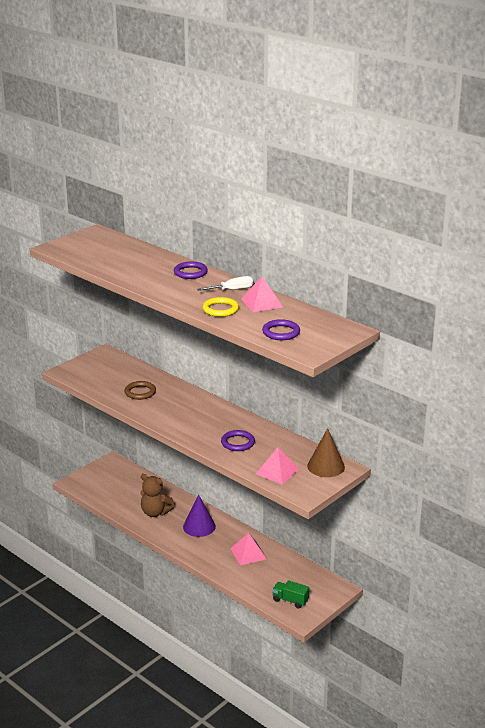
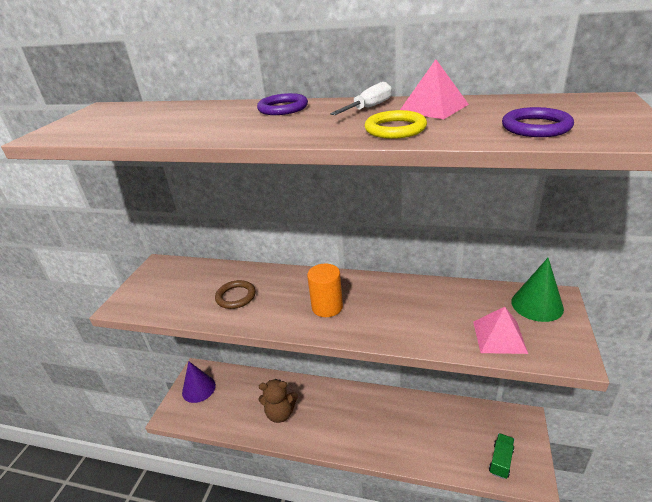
camera: 25 degrees left, 5 degrees up
(192, 419) = (327, 307): none -> orange cylinder
(199, 526) = (336, 409): purple cone -> purple cone (198, 388)
(237, 443) = (411, 316): purple ring -> none
(248, 553) = (409, 419): pink pyramid -> none
(290, 600) = (501, 461): green truck -> green truck turned 120 degrees clockwise
(326, 466) = (537, 305): brown cone -> green cone

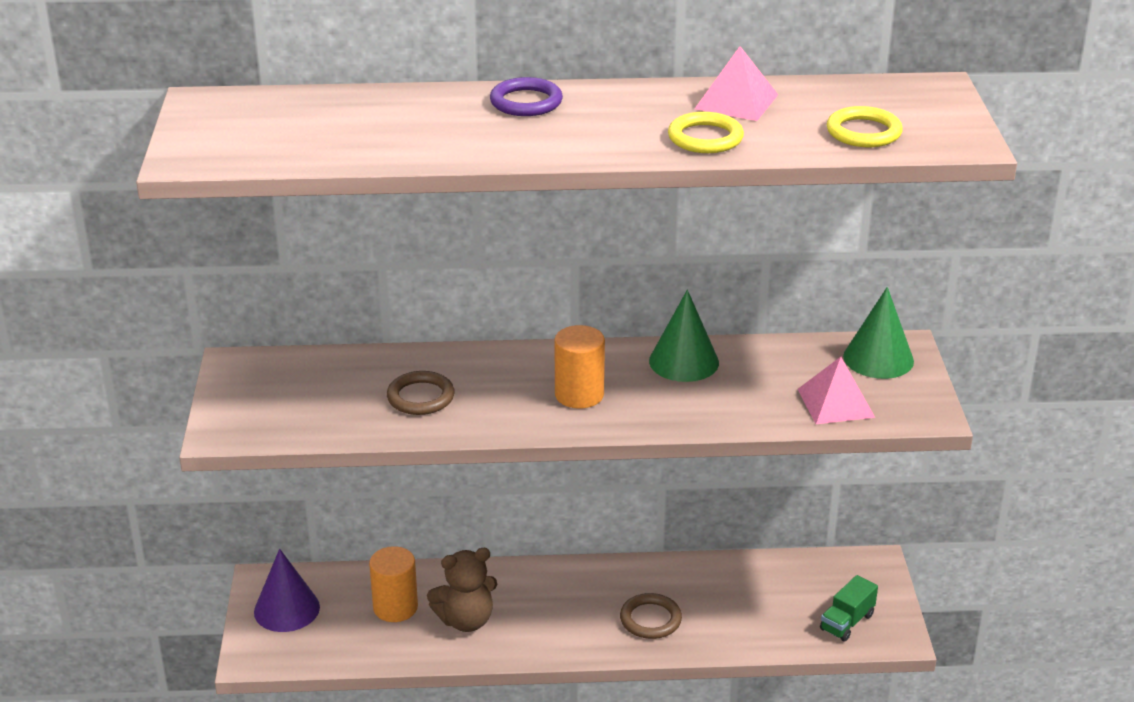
camera: 20 degrees left, 0 degrees up
(249, 397) = (395, 607): none -> orange cylinder
(369, 108) = (651, 101): white screwdriver -> none
(380, 433) = (650, 619): none -> brown ring
(401, 291) = (684, 361): none -> green cone
(501, 461) = (847, 622): green truck -> green truck turned 150 degrees counterclockwise
(536, 127) = (863, 132): purple ring -> yellow ring

